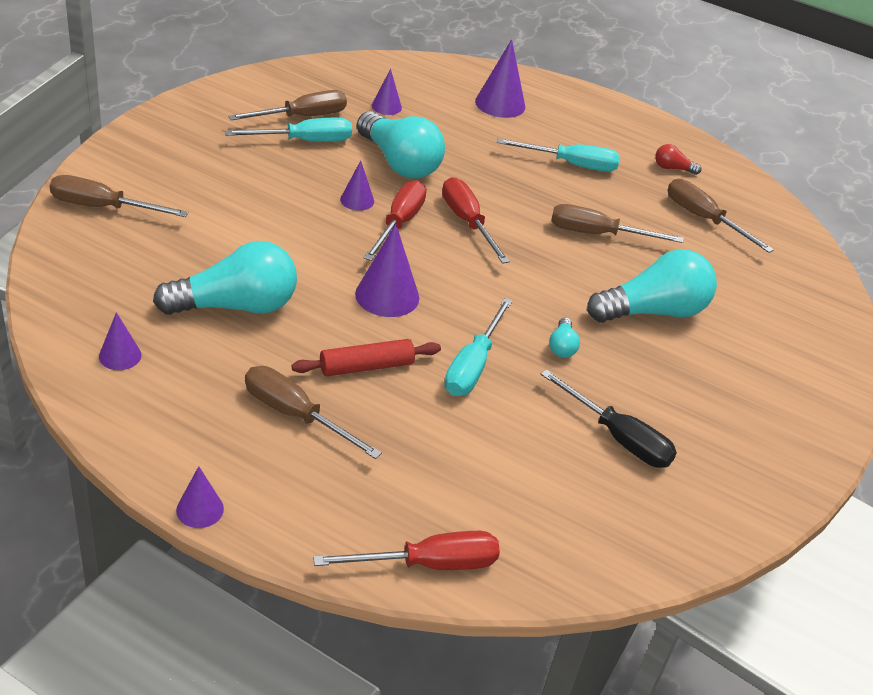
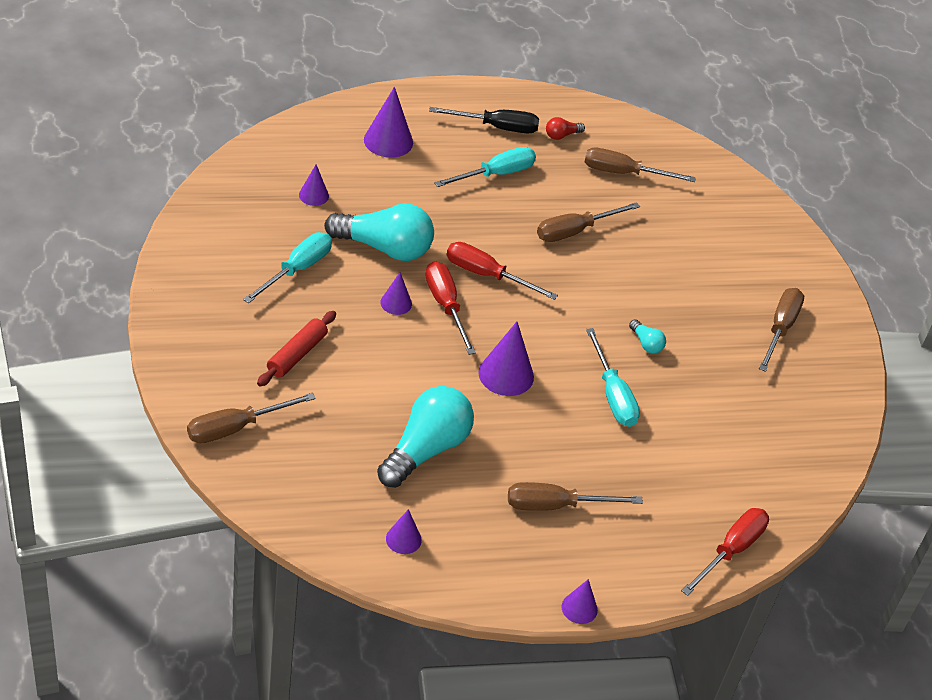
camera: 40 degrees left, 5 degrees up
(302, 117) = (267, 245): brown screwdriver -> brown screwdriver (780, 328)
(366, 366) = (555, 440): red rolling pin -> red rolling pin (297, 354)
(618, 437) = (740, 392): black screwdriver -> black screwdriver (496, 127)
(653, 311) = (668, 278): turquoise light bulb -> none

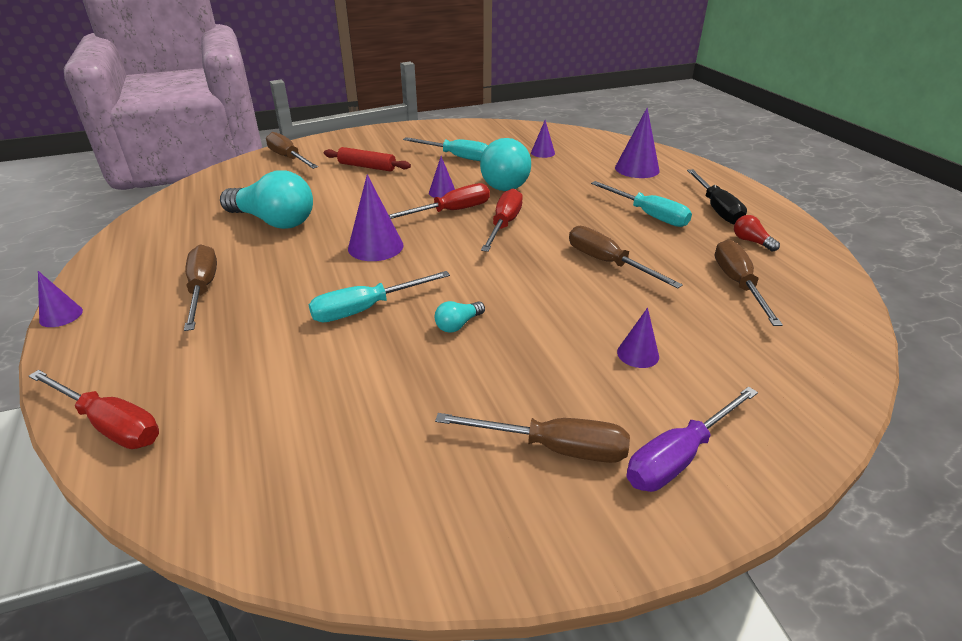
camera: 85 degrees right, 10 degrees down
(403, 539) = (172, 223): purple cone -> purple cone (638, 354)
(793, 278) = (678, 456): none -> purple screwdriver

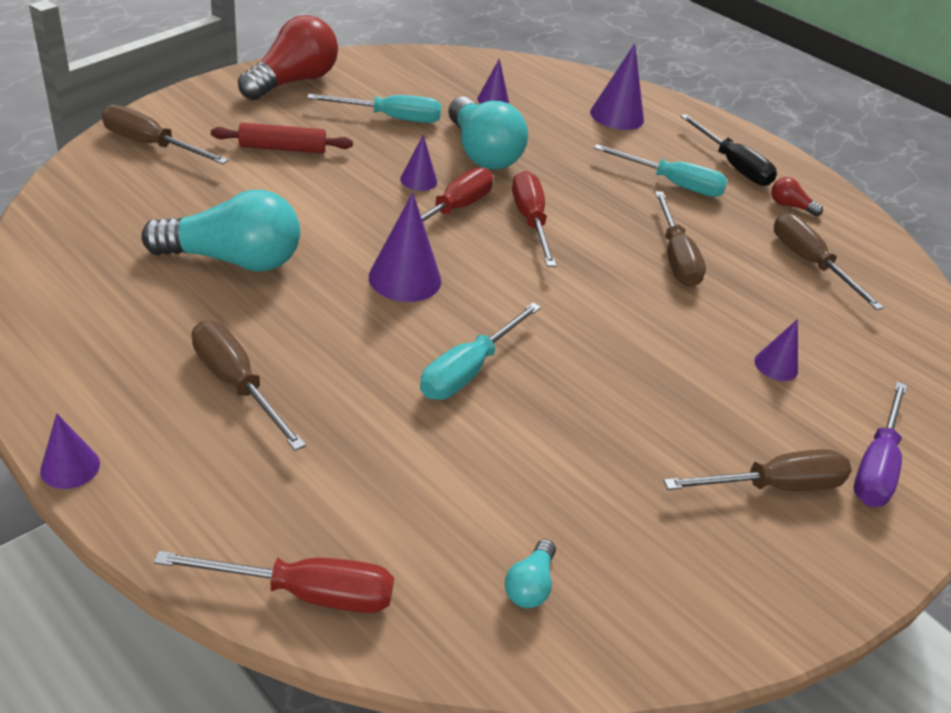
camera: 30 degrees left, 5 degrees up
(409, 133) = (293, 82): none -> red light bulb
(458, 325) = (584, 369): turquoise light bulb -> turquoise light bulb (529, 585)
(607, 263) = (675, 257): brown screwdriver -> brown screwdriver turned 120 degrees counterclockwise

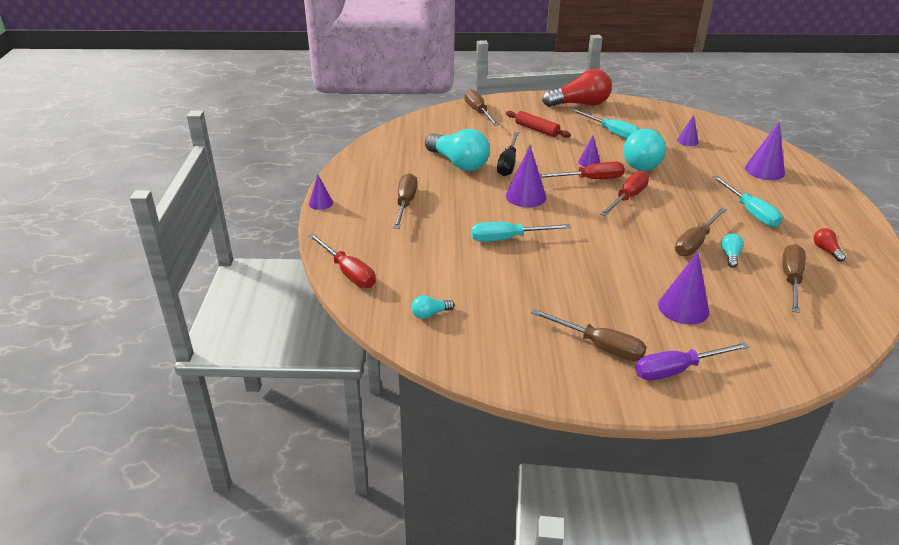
camera: 50 degrees right, 5 degrees down
(727, 259) = (730, 256): none -> turquoise light bulb
(732, 165) = (814, 218): black screwdriver -> black screwdriver (508, 164)
(776, 365) = (683, 308): purple cone -> purple cone, size x1.71

